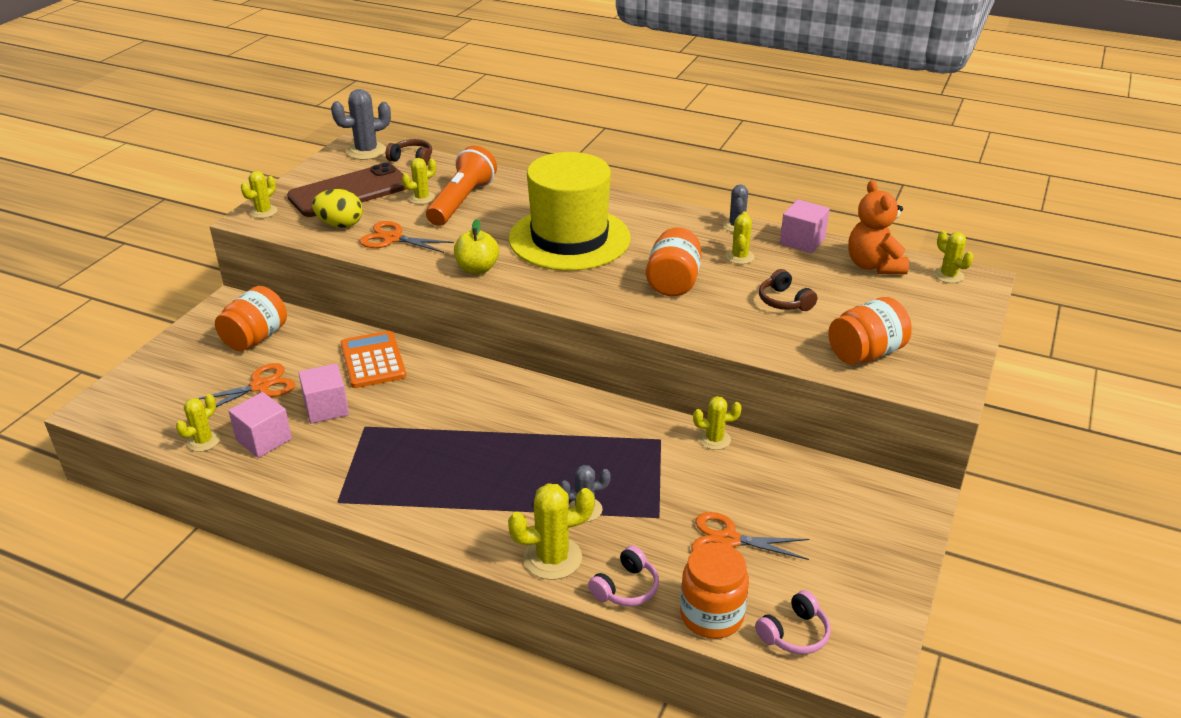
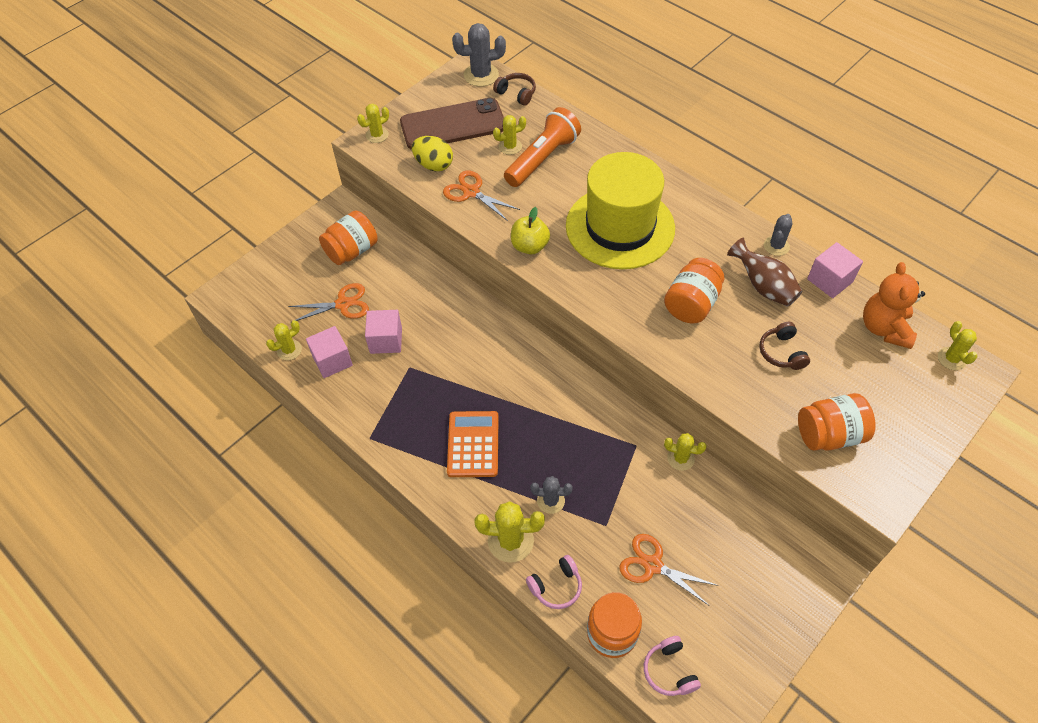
camera: 20 degrees right, 20 degrees up
(373, 360) = (434, 298): orange calculator -> orange calculator (473, 444)
(739, 257) = (763, 286): yellow cactus -> brown vase
(794, 633) = (669, 671): pink headphones -> pink headphones turned 90 degrees clockwise

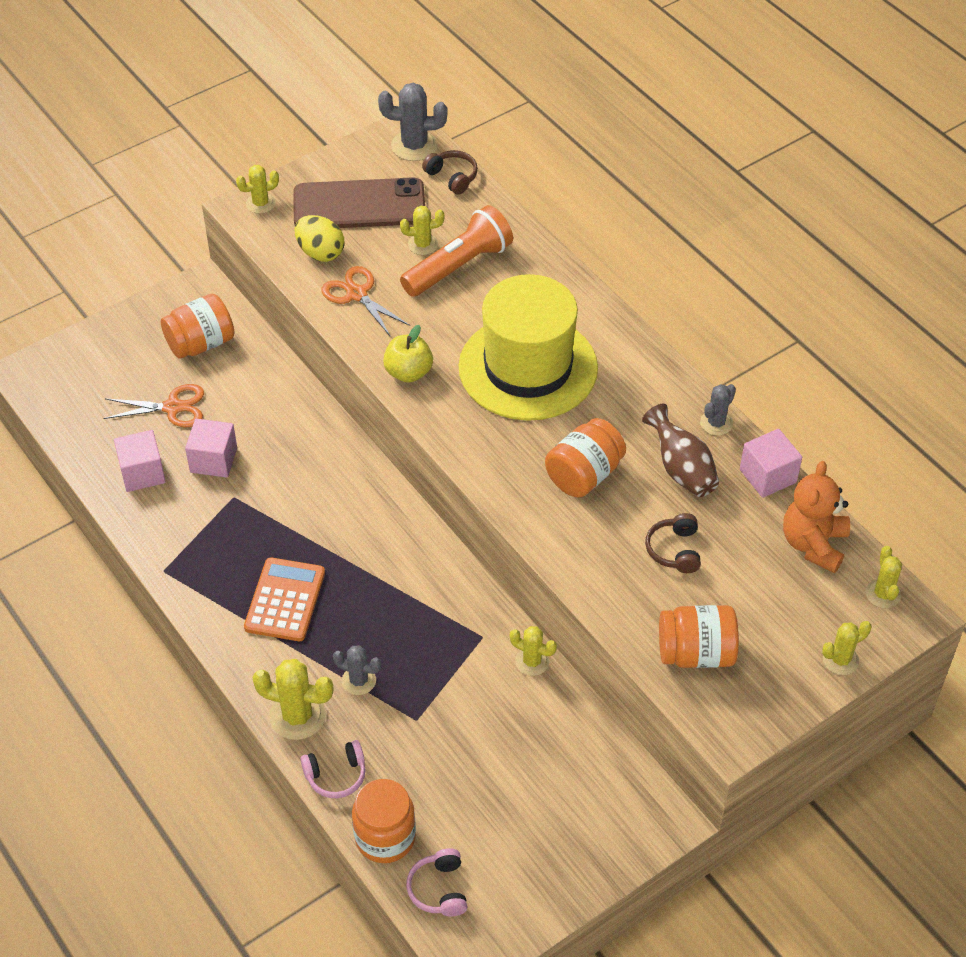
camera: 10 degrees right, 5 degrees down
(289, 350) = (94, 451): yellow cactus -> yellow cactus (840, 660)
(653, 565) = (458, 774): orange scissors -> none

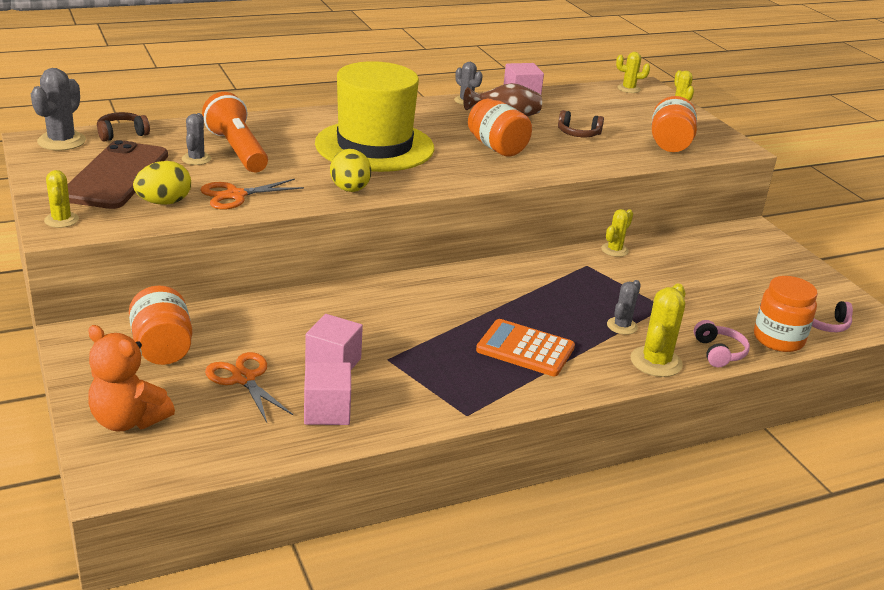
camera: 80 degrees left, 20 degrees down
(173, 407) = (244, 378): orange scissors -> orange scissors turned 45 degrees counterclockwise
(408, 372) = (350, 190): yellow apple -> yellow egg
(423, 244) = (196, 159): yellow cactus -> grey cactus
(813, 544) = (584, 97): orange teddy bear -> orange teddy bear (128, 420)

